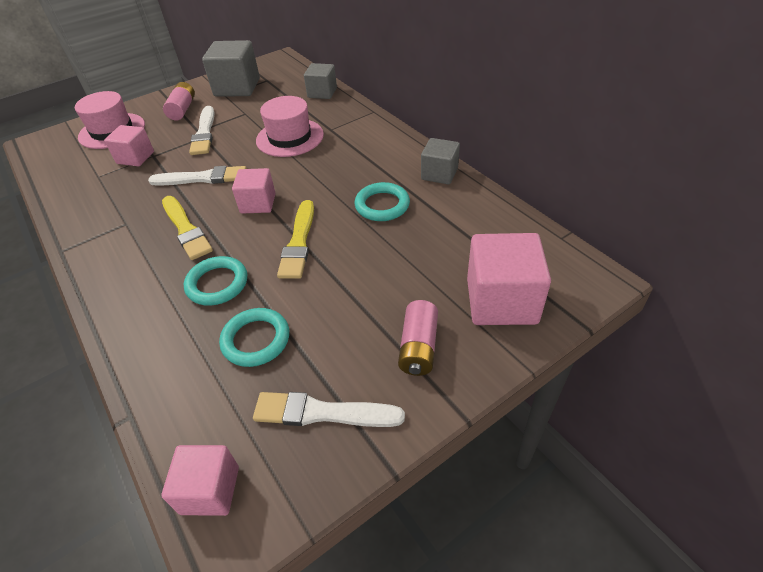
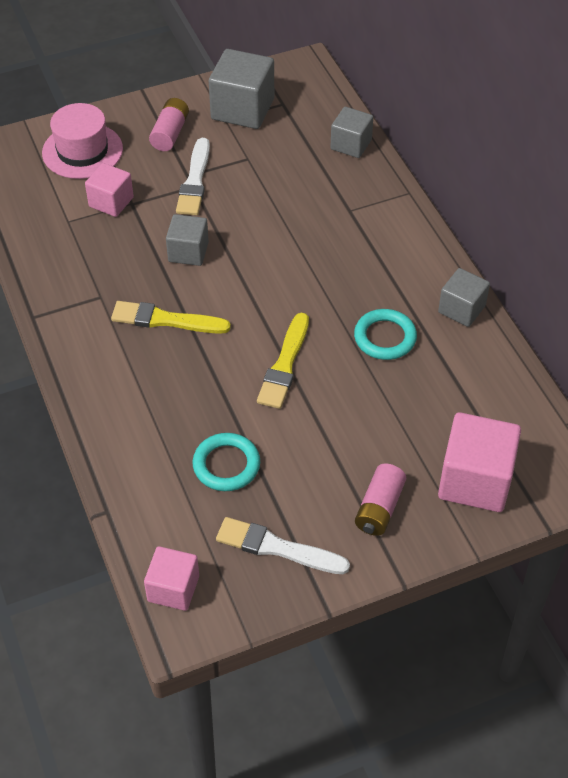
camera: 10 degrees right, 5 degrees up
(186, 229) = (166, 320): yellow brush -> yellow brush turned 120 degrees clockwise
(202, 178) = (188, 252): white brush -> grey cube
(217, 284) = (194, 395): turquoise ring -> none
(258, 203) = (247, 303): pink cube -> none
(290, 137) = (297, 212): pink hat -> none

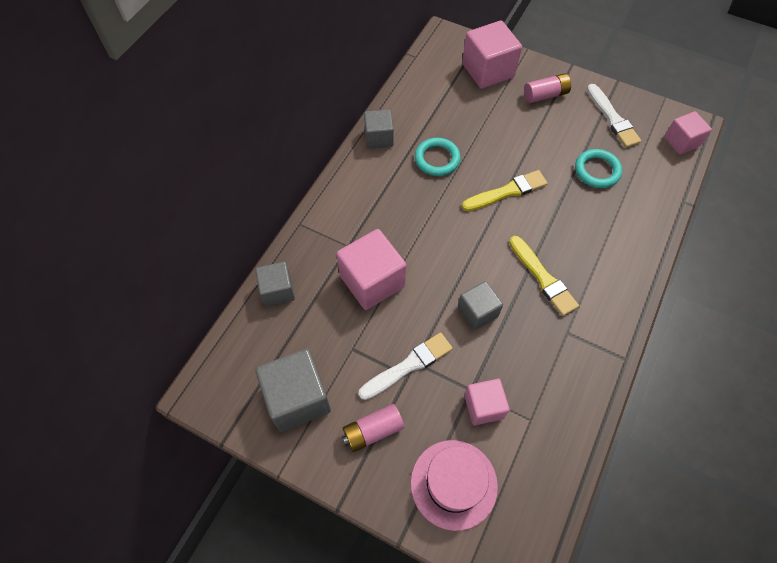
camera: 130 degrees left, 10 degrees up
(295, 205) = (372, 281): none -> pink cube

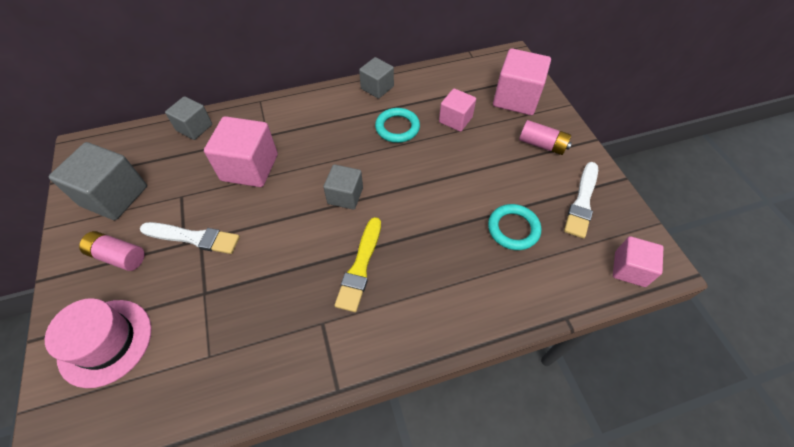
camera: 45 degrees right, 5 degrees down
(477, 312) = (283, 246): grey cube -> grey cube (345, 196)
(483, 406) = (195, 312): pink cube -> pink cube (455, 119)
(507, 192) = (417, 186): yellow brush -> none

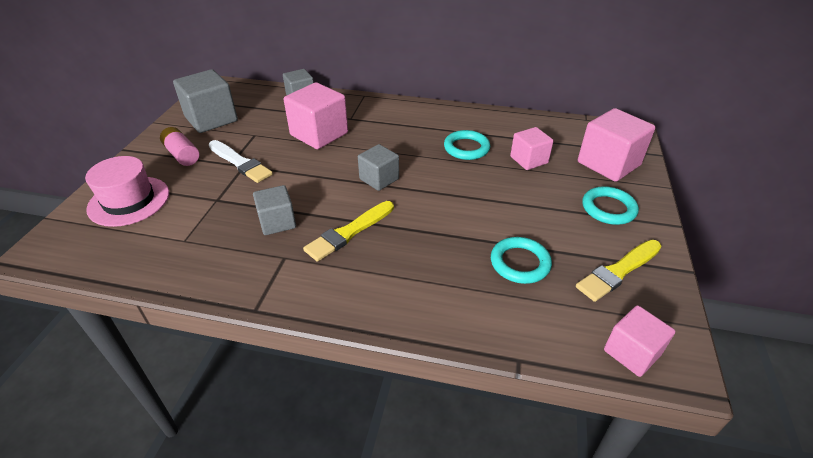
camera: 30 degrees right, 15 degrees down
(377, 88) = (471, 115): grey cube -> grey cube (277, 222)
(542, 145) = (608, 208): pink battery -> turquoise ring
(582, 202) = (618, 271): white brush -> yellow brush

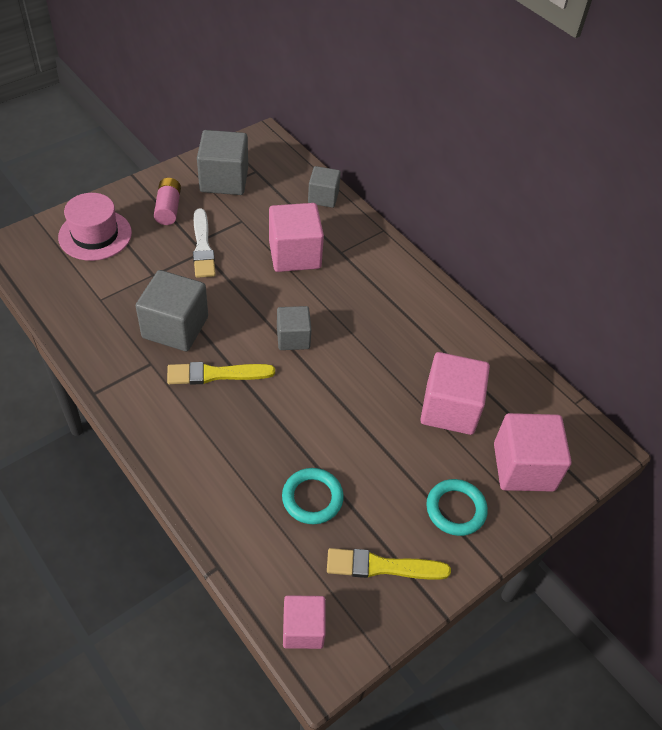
camera: 35 degrees right, 10 degrees up
(277, 222) = (175, 327): grey cube -> grey cube, size x1.63
(466, 148) = (407, 356): turquoise ring -> none
(529, 160) = (449, 409): pink cube -> pink cube, size x1.63

